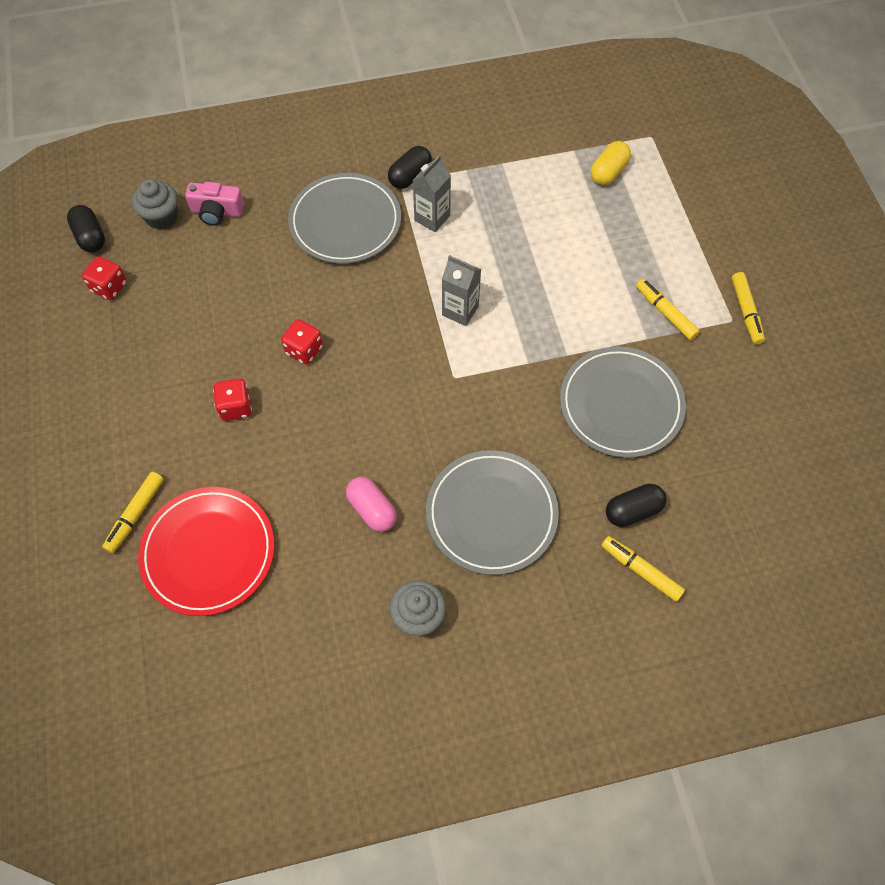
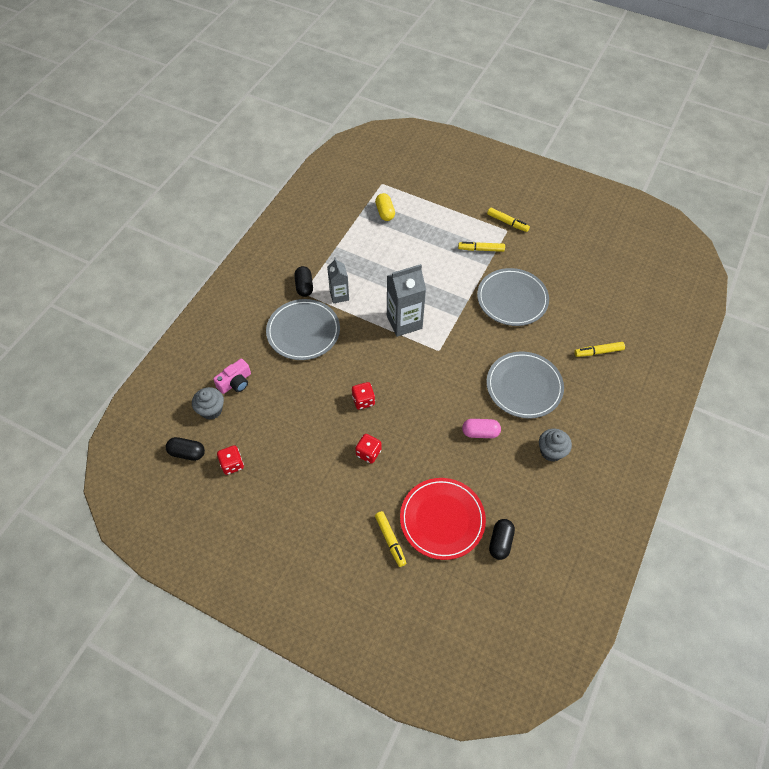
camera: 50 degrees left, 5 degrees down
(460, 310) = (404, 322): grey carton -> grey carton, size x1.65
(633, 510) = (568, 333): black capsule -> black capsule (500, 542)

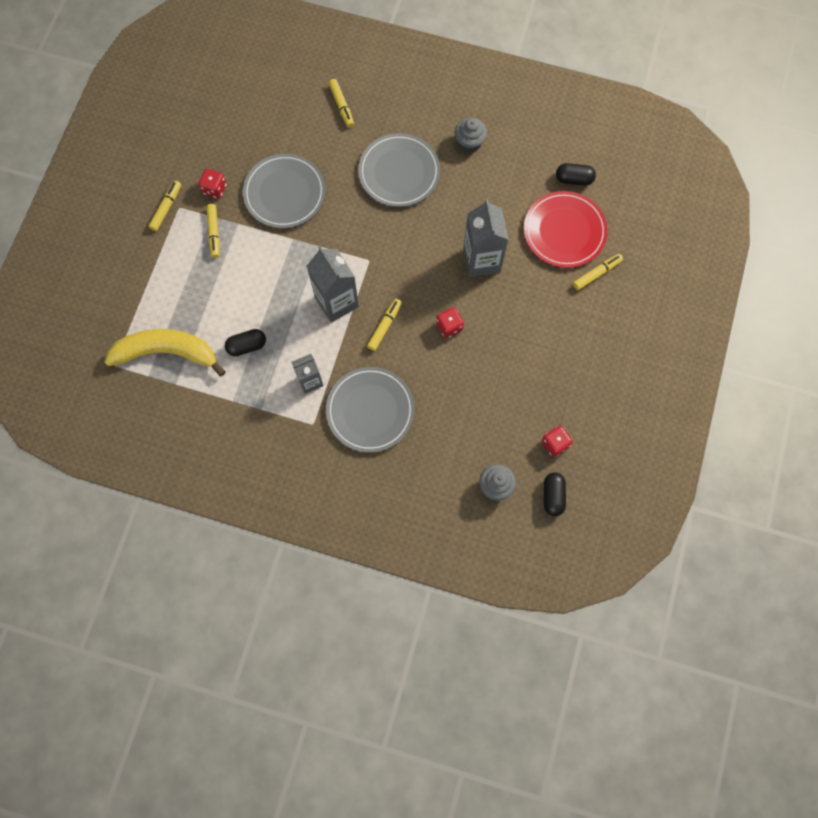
camera: 100 degrees left, 15 degrees up
(235, 382) = (454, 469): pink camera -> none
(304, 286) = (303, 425): black capsule -> black capsule (247, 346)
(368, 453) = (510, 310): red dice -> red dice (214, 189)
(374, 352) = (384, 326): none -> yellow marker
(385, 212) = (166, 352): yellow capsule -> yellow banana
(423, 438) = (481, 260): none -> grey carton
(480, 432) = (462, 208): pink capsule -> none

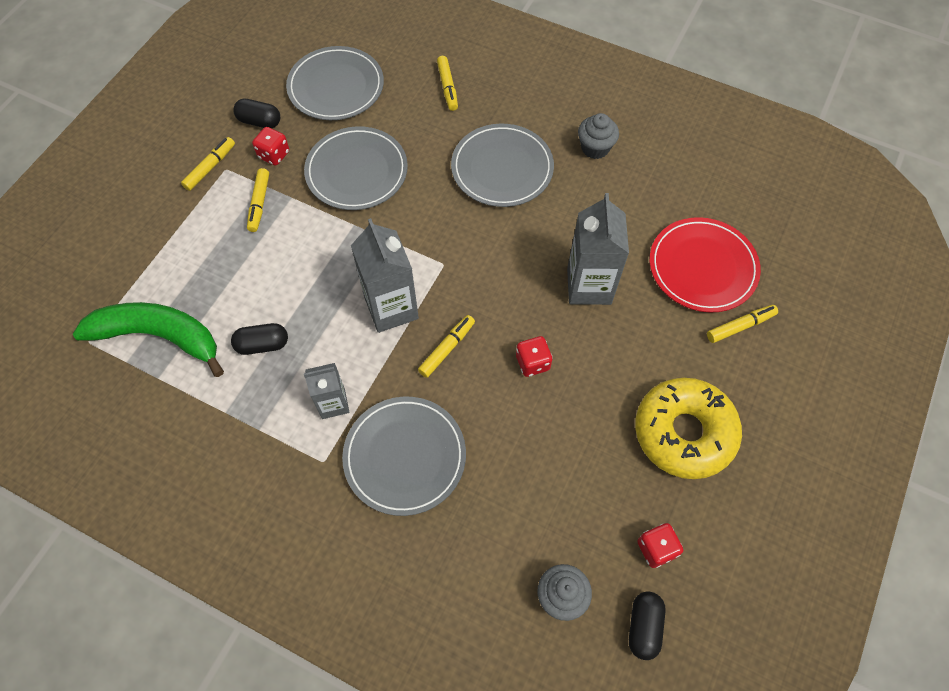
camera: 10 degrees right, 10 degrees down
(166, 352) = (159, 336): yellow banana -> green banana
(250, 119) = (336, 87): none -> grey plate
(564, 360) = (684, 432): none -> yellow donut
(574, 179) = (722, 207): black capsule -> black capsule (259, 121)

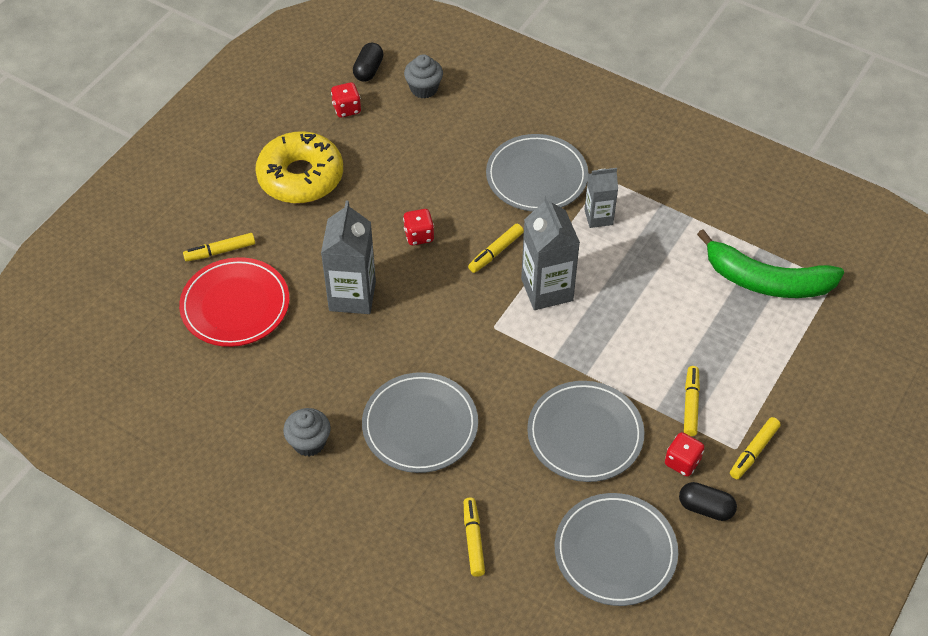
camera: 175 degrees left, 10 degrees down
(263, 344) = (667, 267): black capsule -> none

